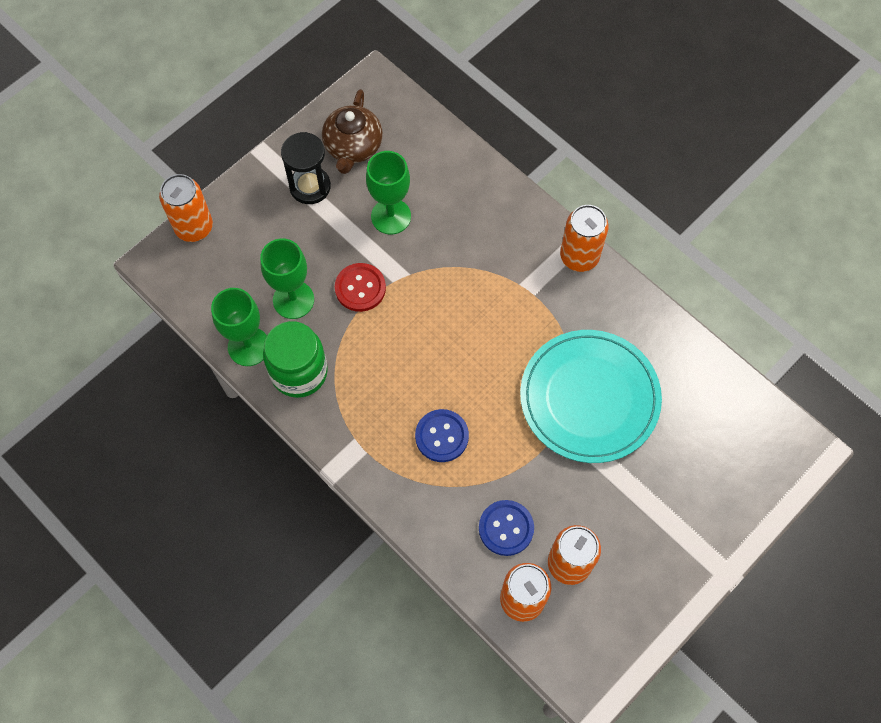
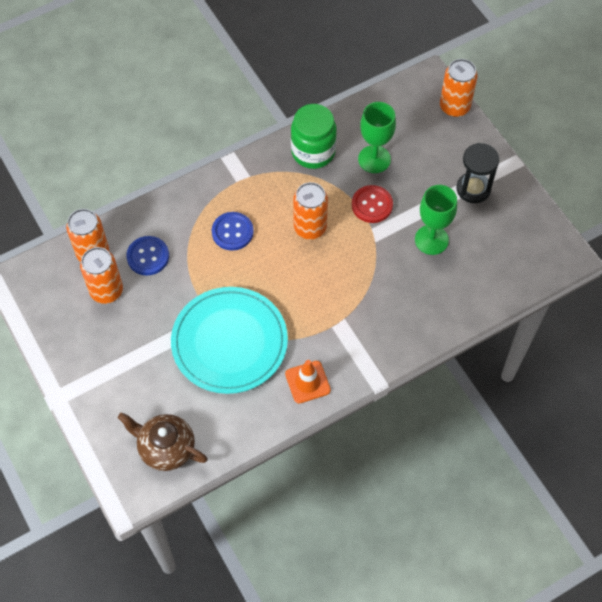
camera: 105 degrees right, 5 degrees down
(248, 346) = (343, 124): green goblet -> none
(353, 147) = (505, 227): brown teapot -> brown teapot (166, 448)
(579, 256) = (357, 371): orange can -> orange can (310, 227)
(609, 303) = (307, 382): none -> orange traffic cone

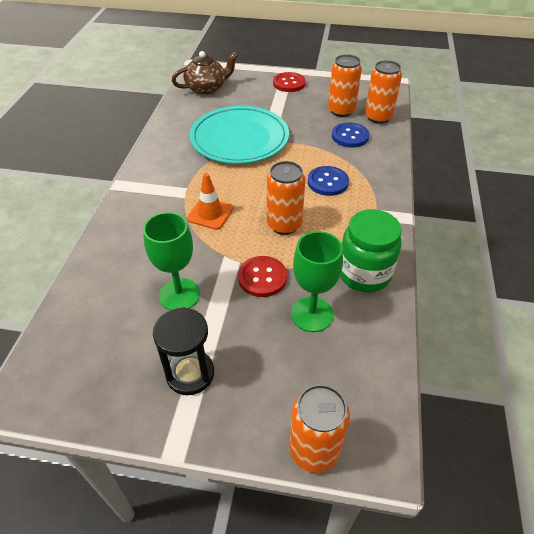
camera: 130 degrees right, 15 degrees down
(88, 374) = (289, 83): none -> red button
(307, 382) = (165, 155): orange traffic cone -> orange traffic cone (210, 213)

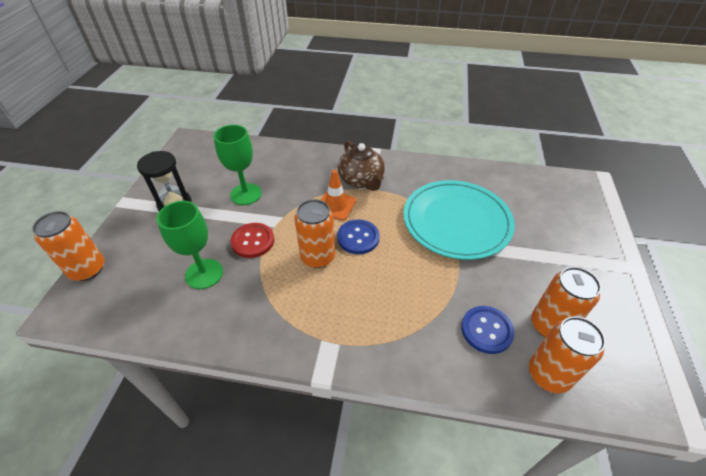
camera: 90 degrees right, 0 degrees up
(206, 88) = (549, 191): brown teapot -> brown teapot (361, 180)
(289, 83) = (598, 267): red button -> none
(327, 182) = (386, 298): blue button -> blue button (358, 238)
(364, 274) = (241, 319): green jar -> none

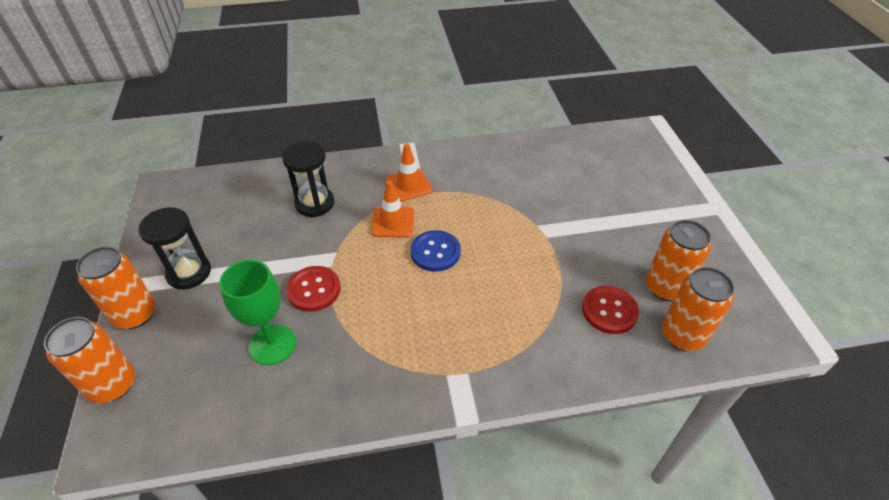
camera: 20 degrees left, 0 degrees up
(246, 194) = (276, 236): green goblet -> none
(284, 177) = (315, 203): none -> black hourglass
(318, 257) = (400, 286): orange can -> orange can (135, 314)
(361, 180) = (409, 185): brown teapot -> orange traffic cone
(456, 221) = (533, 206): turquoise plate -> none
(486, 330) = (609, 311): blue button -> red button

